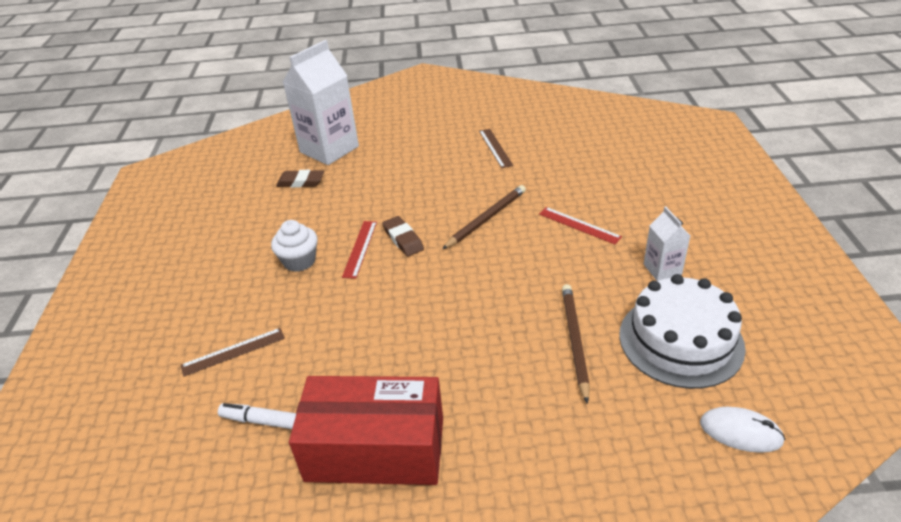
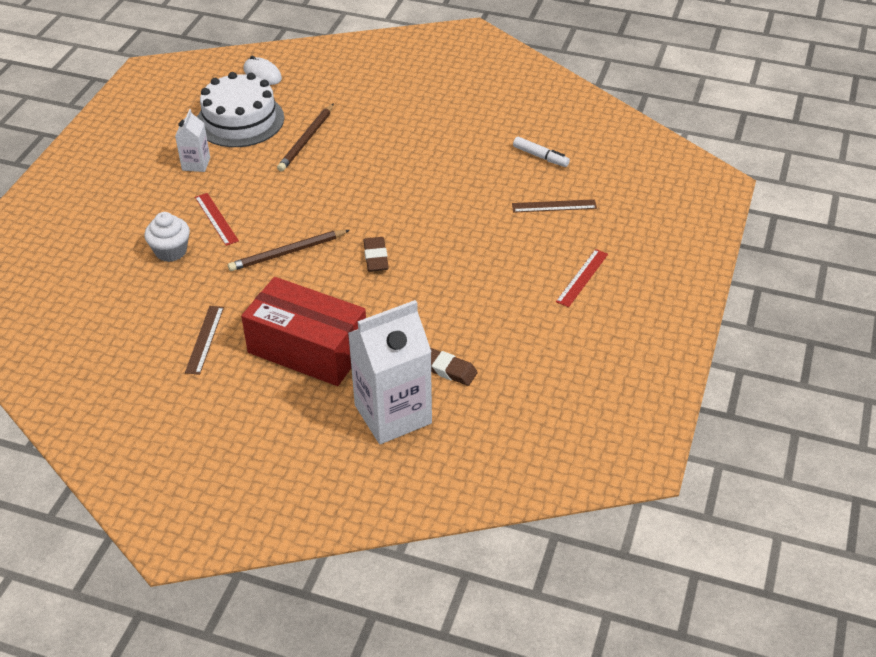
camera: 160 degrees left, 5 degrees up
(299, 261) = (480, 267): white cupcake -> white cupcake (171, 251)
(360, 248) = (419, 261): red ruler -> red ruler (582, 277)
(375, 449) = (473, 123): red box -> red box (308, 349)

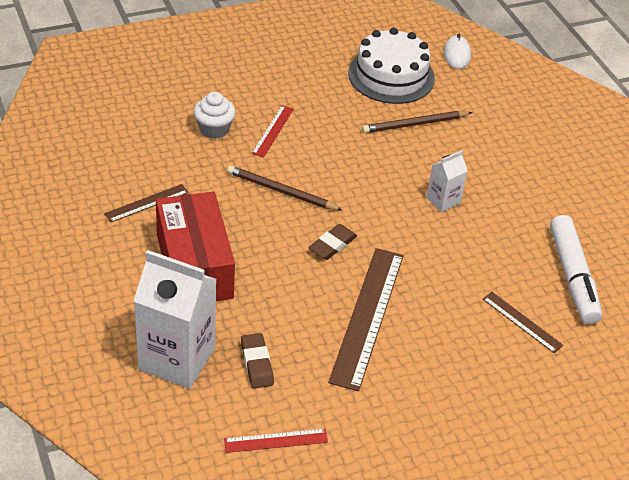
camera: 45 degrees right, 0 degrees up
(196, 164) = (317, 84): white carton -> white carton (443, 200)
(466, 280) = (368, 316): none -> brown ruler
(540, 157) = (572, 277): white marker -> white marker, size x1.90
(582, 277) = (456, 392): red ruler -> red ruler (276, 440)

